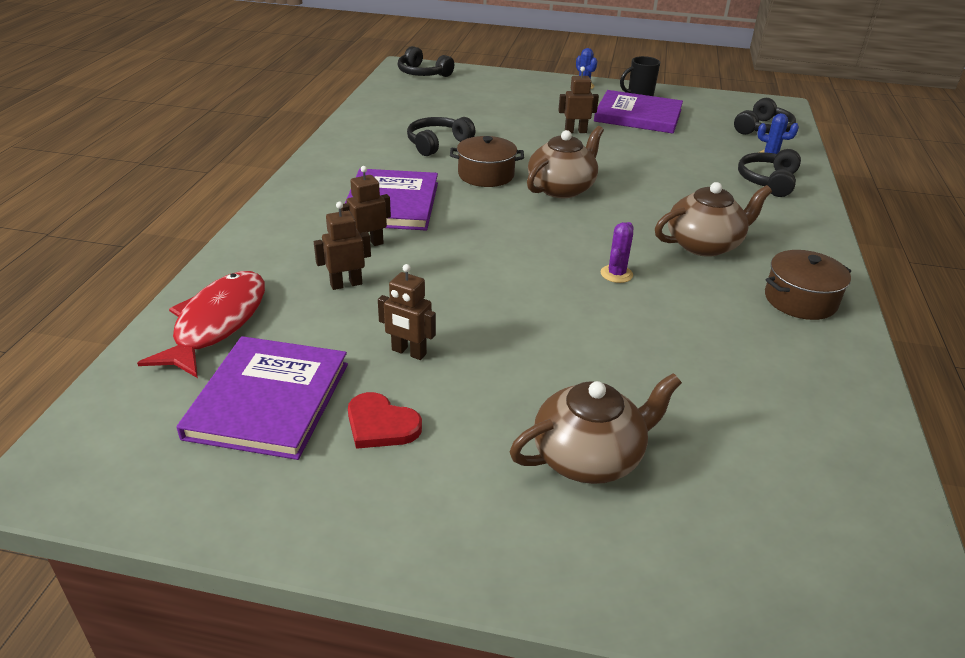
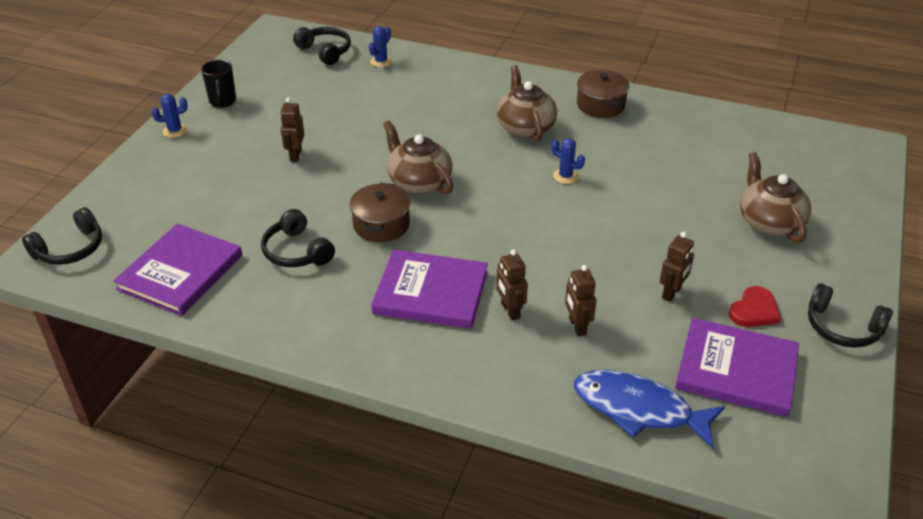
camera: 80 degrees left, 5 degrees up
(217, 323) = (639, 409): red fish -> blue fish
(616, 274) = (565, 176): purple cactus -> blue cactus
(638, 115) = (270, 111): purple book -> purple book (180, 272)
(768, 181) = (426, 74): black headphones -> black headphones (842, 328)

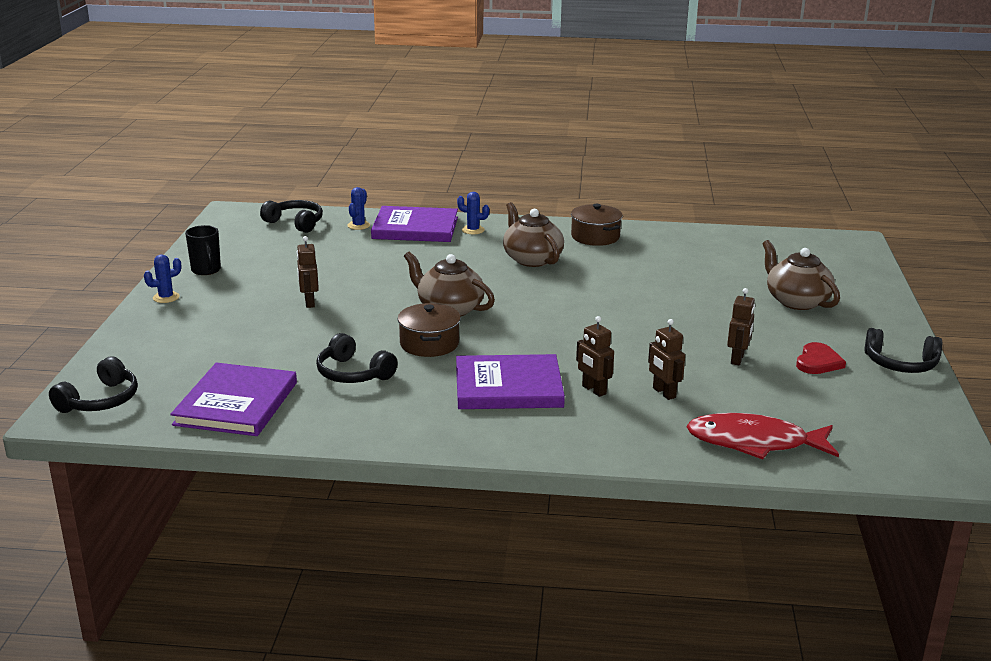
camera: 15 degrees left, 15 degrees down
(565, 176) = (591, 290): blue cactus -> blue cactus (473, 230)
(639, 409) = (754, 442): blue fish -> red fish
(736, 370) = (825, 404): purple book -> purple book (415, 228)

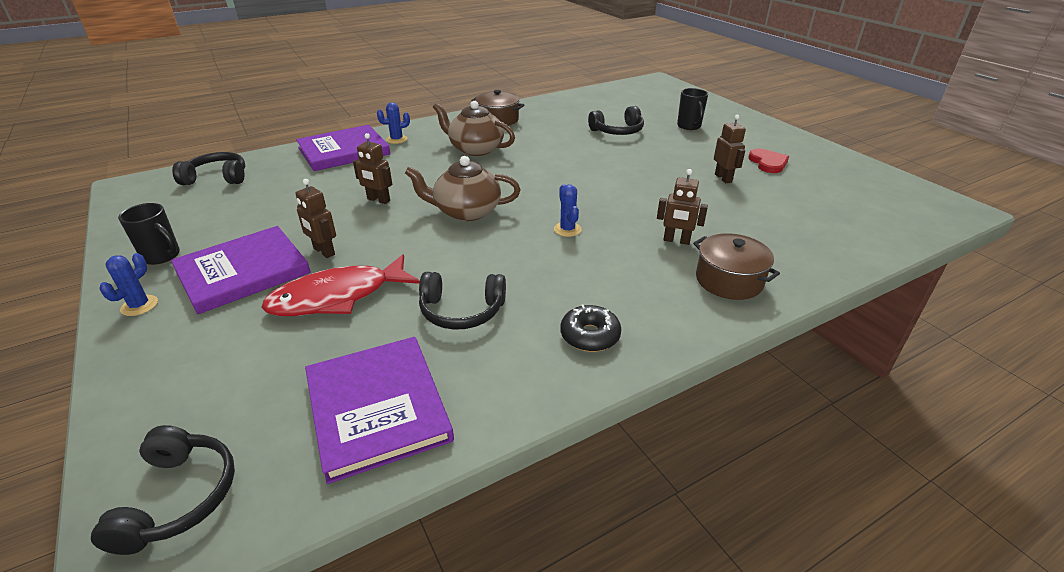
camera: 35 degrees left, 10 degrees up
(358, 225) = (286, 163): blue cactus -> blue cactus (567, 229)
(419, 421) = (590, 336): none -> black donut
(429, 344) = (492, 251): brown pot -> brown pot (729, 280)
(508, 386) = (612, 265): purple book -> purple book (243, 272)
(663, 393) = (723, 223): brown robot -> brown robot (378, 200)
(754, 442) = (836, 238): red fish -> red fish (337, 297)
(796, 301) = (689, 126): brown teapot -> black mug
(900, 364) = (808, 148): black headphones -> black headphones (617, 131)

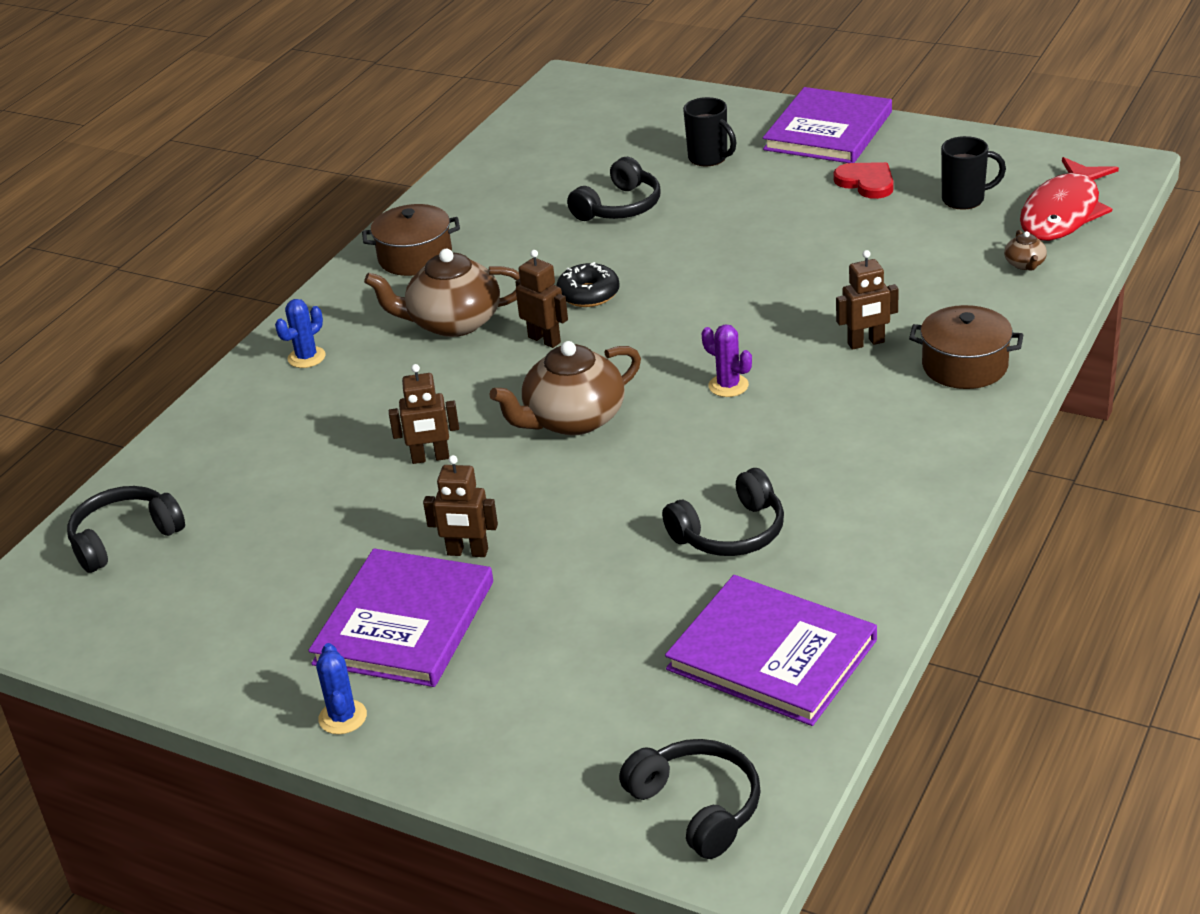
camera: 30 degrees left, 0 degrees up
(162, 256) = (257, 661): black mug -> black mug (965, 200)
(337, 297) = (569, 588): red fish -> red fish (1063, 212)
(344, 151) = (253, 411): purple book -> purple book (828, 131)
(567, 229) = (728, 386): blue cactus -> purple cactus
(590, 336) = (890, 491): black donut -> black donut (588, 294)
(723, 178) = (835, 230): brown robot -> brown robot (544, 340)
(833, 238) = (1025, 264): none -> brown teapot

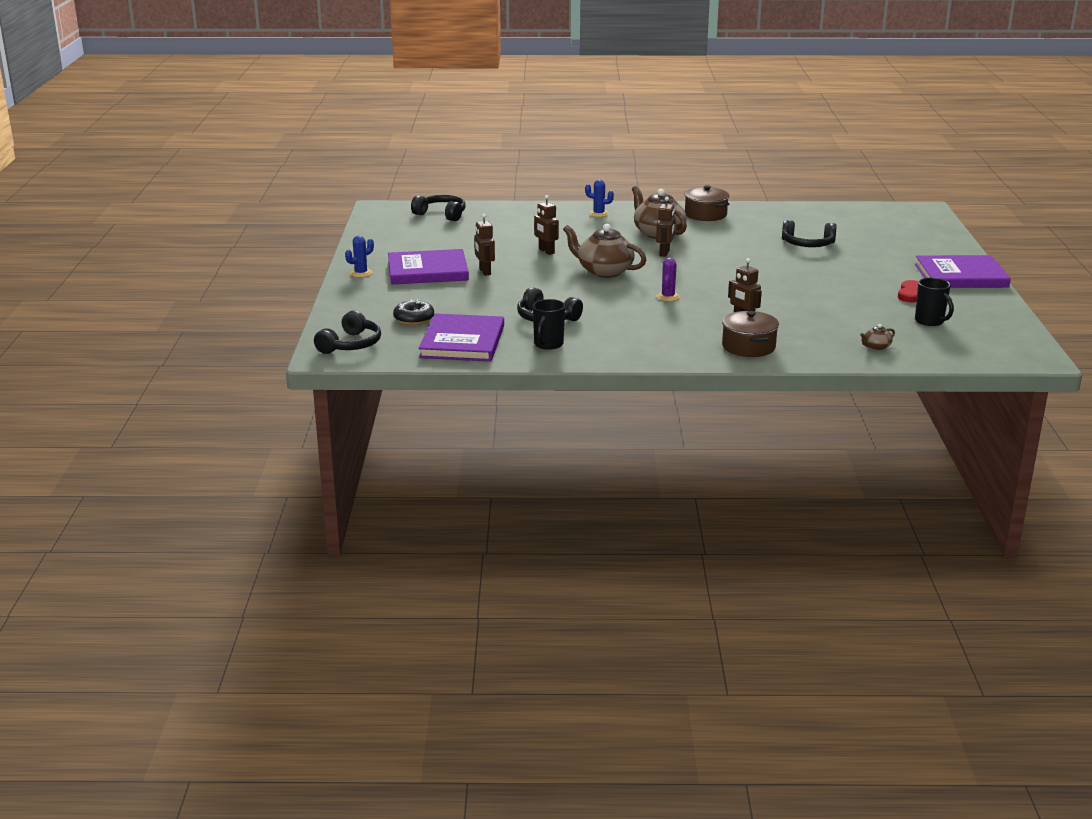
camera: 60 degrees right, 10 degrees down
(588, 294) = (715, 254): black donut -> black donut (414, 319)
(709, 158) = (887, 254): black mug -> black mug (548, 344)
(1063, 212) = (952, 349): red fish -> none

